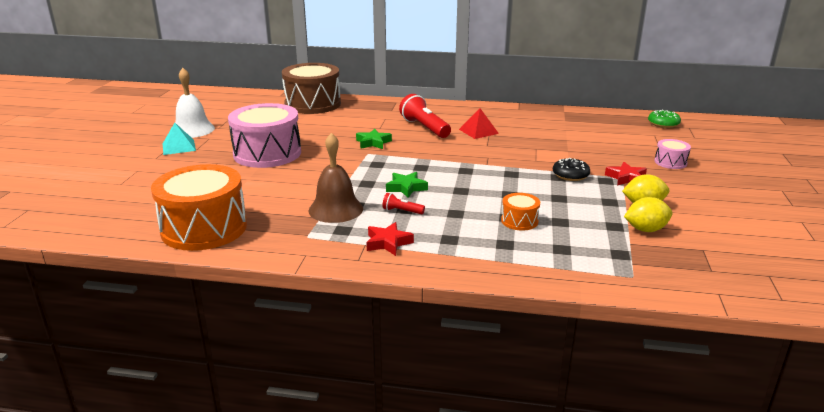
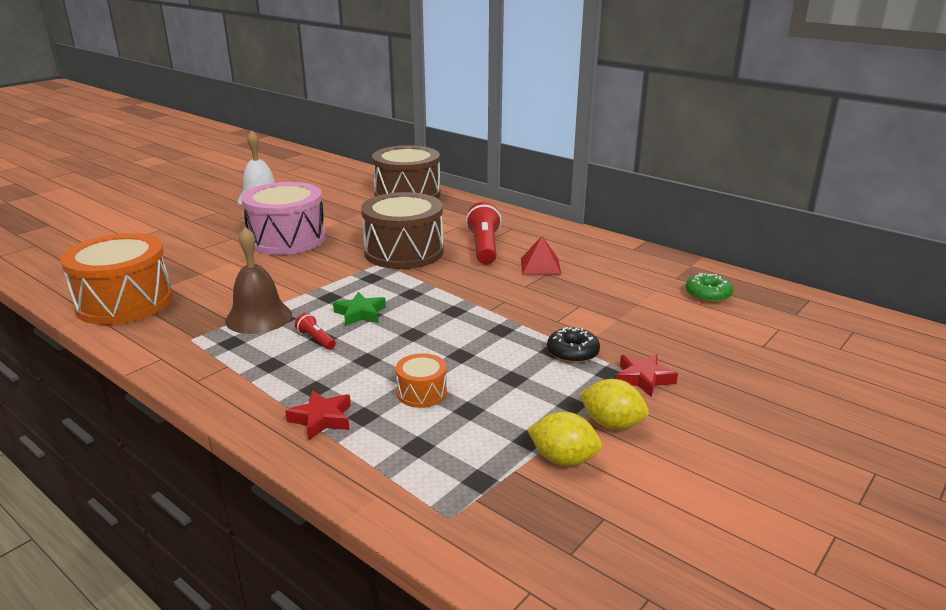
camera: 30 degrees right, 0 degrees up
(179, 147) = (225, 214): turquoise pyramid -> none
(373, 142) = (404, 252): green star -> brown drum
(388, 243) = (250, 371): red star -> red star (321, 419)
(663, 124) = (817, 316): green donut -> green donut (708, 294)
(670, 162) = (744, 375): pink drum -> none

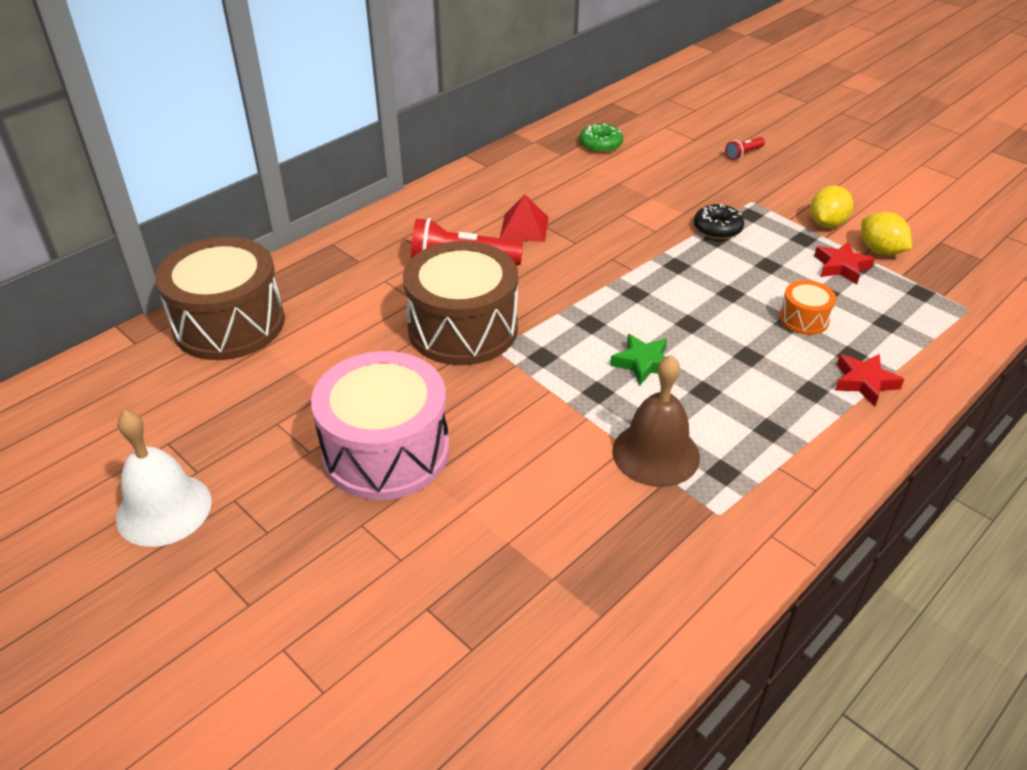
camera: 85 degrees left, 15 degrees up
(124, 302) = (610, 621): orange drum -> none
(316, 339) = (709, 396): red flashlight -> red flashlight (743, 154)
(563, 459) = (880, 251): yellow lemon -> yellow lemon turned 60 degrees counterclockwise
(643, 379) = (756, 200): red star -> red star (841, 267)

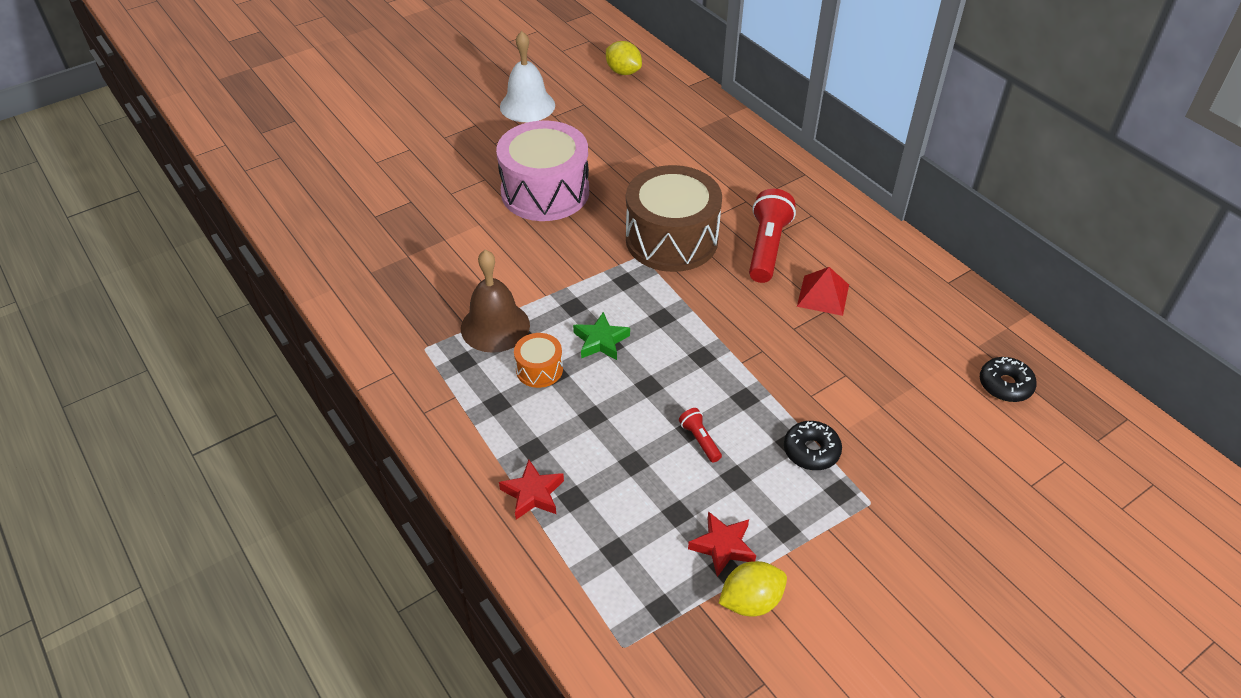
camera: 100 degrees right, 5 degrees up
(229, 324) = (701, 124): brown drum -> none
(600, 145) = (1005, 385): green donut -> black donut
(743, 154) = (993, 529): red flashlight -> red flashlight (700, 440)
(804, 319) = (637, 478): orange drum -> orange drum (539, 369)
(826, 223) = (816, 565): yellow lemon -> yellow lemon (623, 72)

